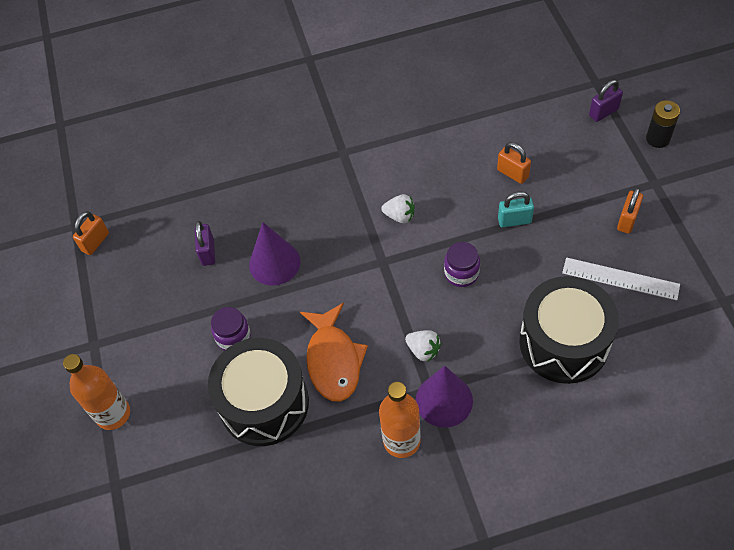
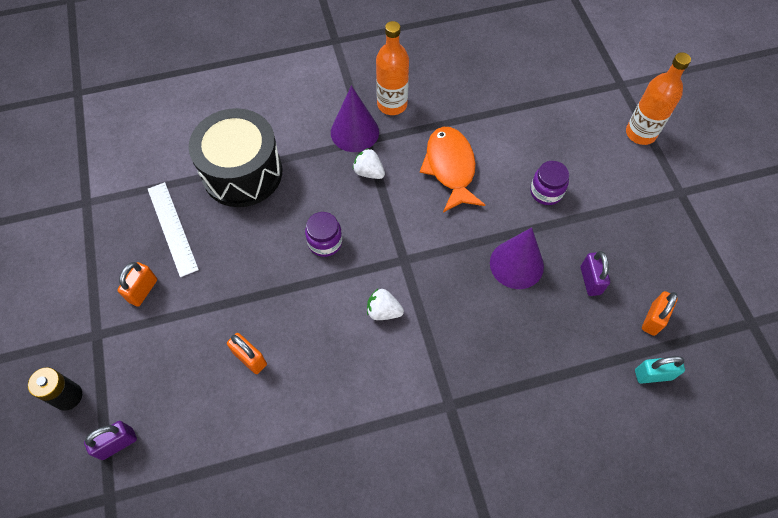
camera: 175 degrees right, 5 degrees up
(95, 242) = (720, 300): orange padlock -> orange padlock (653, 319)
(264, 403) = (509, 136): black drum -> none
(514, 220) = (260, 297): turquoise padlock -> turquoise padlock (653, 374)
(620, 278) = (172, 228): white ruler -> white ruler turned 45 degrees clockwise

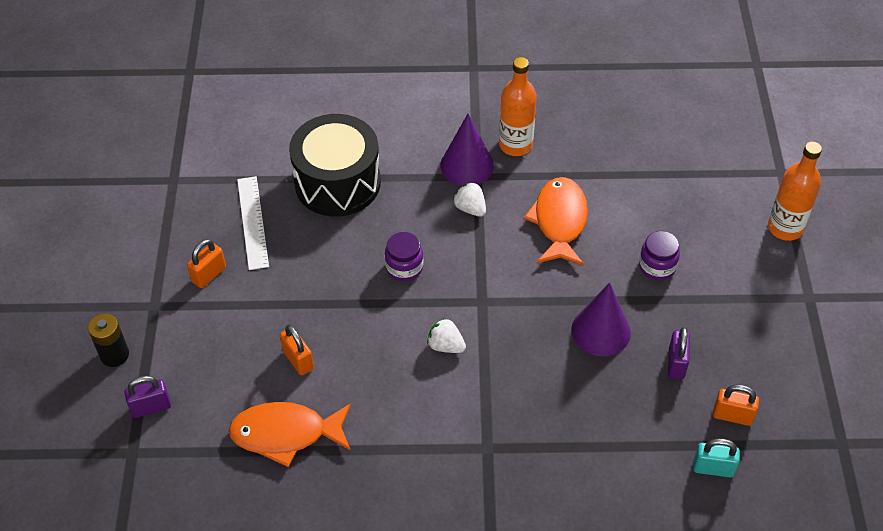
camera: 15 degrees right, 10 degrees down
(257, 439) = (286, 434): none -> orange fish
(653, 319) = (732, 416): orange padlock -> orange padlock turned 60 degrees clockwise

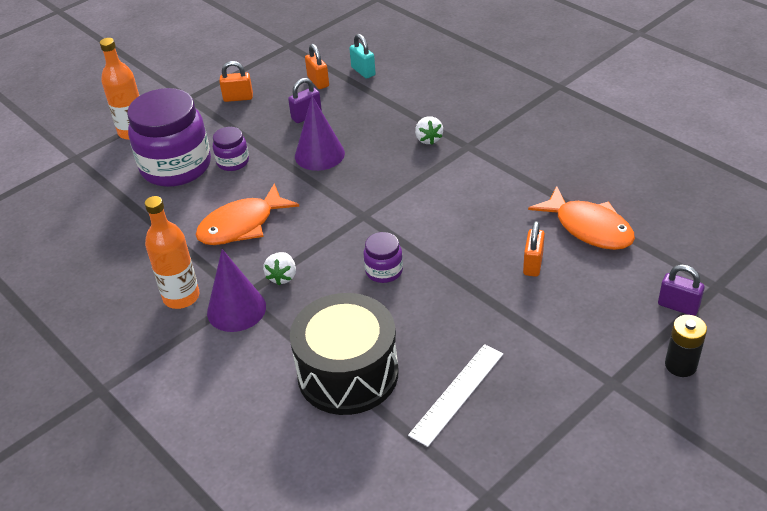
camera: 130 degrees left, 10 degrees down
(209, 275) = (540, 375): orange padlock -> orange padlock (238, 98)
(446, 346) = (422, 207): white strawberry -> white strawberry (428, 139)
(692, 227) = (176, 167): none -> purple jar

